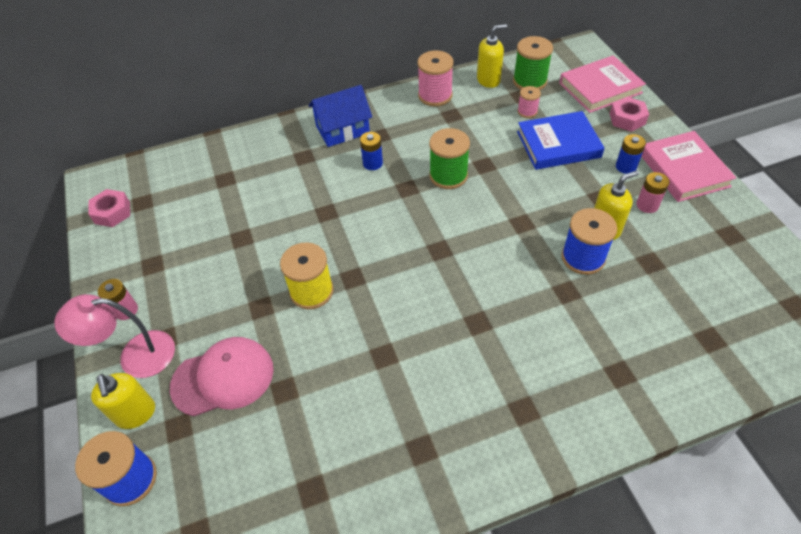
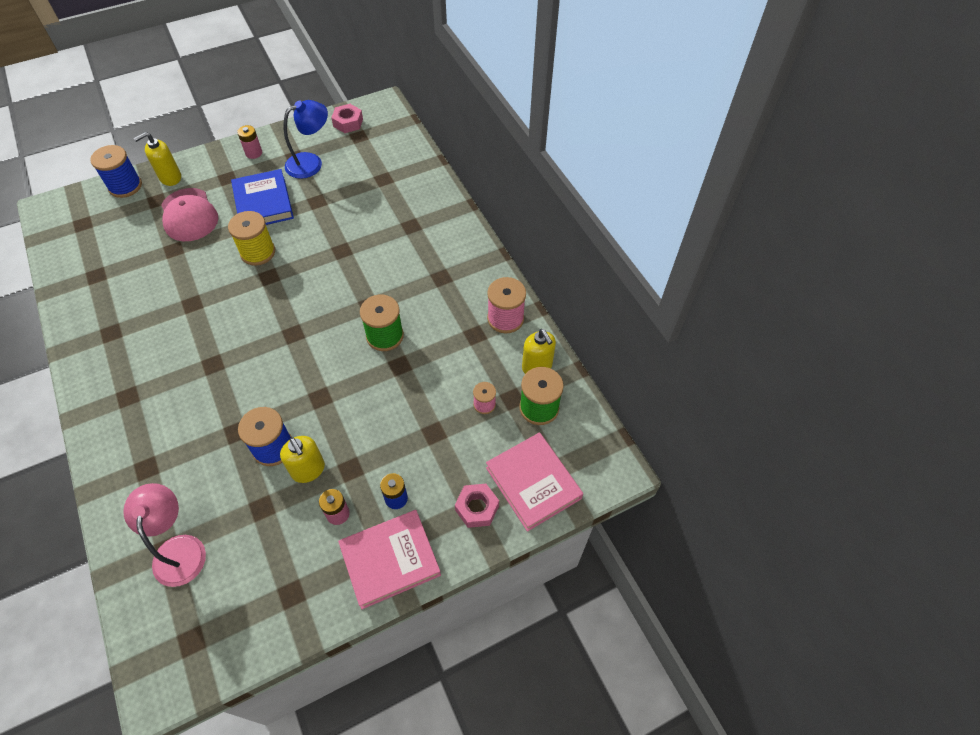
camera: 80 degrees right, 5 degrees up
(135, 356) = (215, 167): pink lamp -> pink lamp (179, 549)
(171, 246) = (311, 163): none -> blue lamp
(342, 129) = (448, 248): blue house -> none
(372, 163) = (402, 276): blue battery -> none
(558, 144) = (430, 433): blue book -> blue book (263, 203)

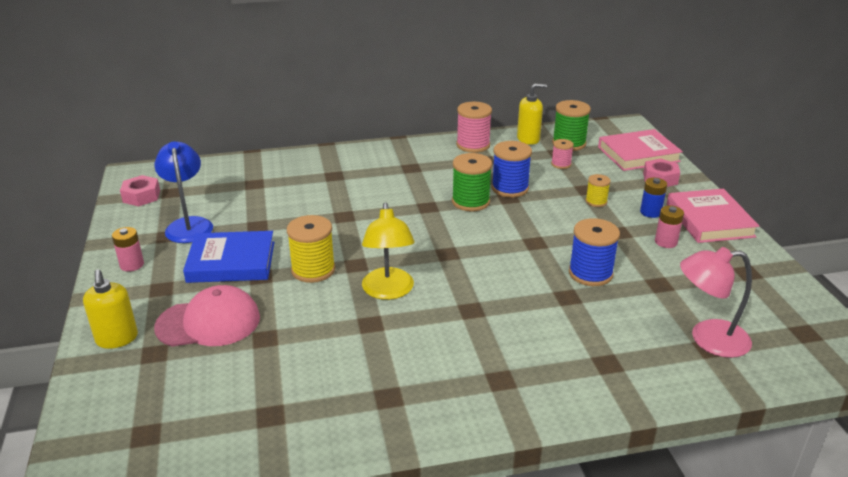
camera: 75 degrees left, 25 degrees down
(125, 186) = (96, 385): blue spool -> blue spool (510, 188)
(233, 305) = (388, 291): none -> yellow lamp
(308, 470) = (618, 254): yellow soap dispenser -> none
(408, 444) = (596, 201): none -> yellow spool

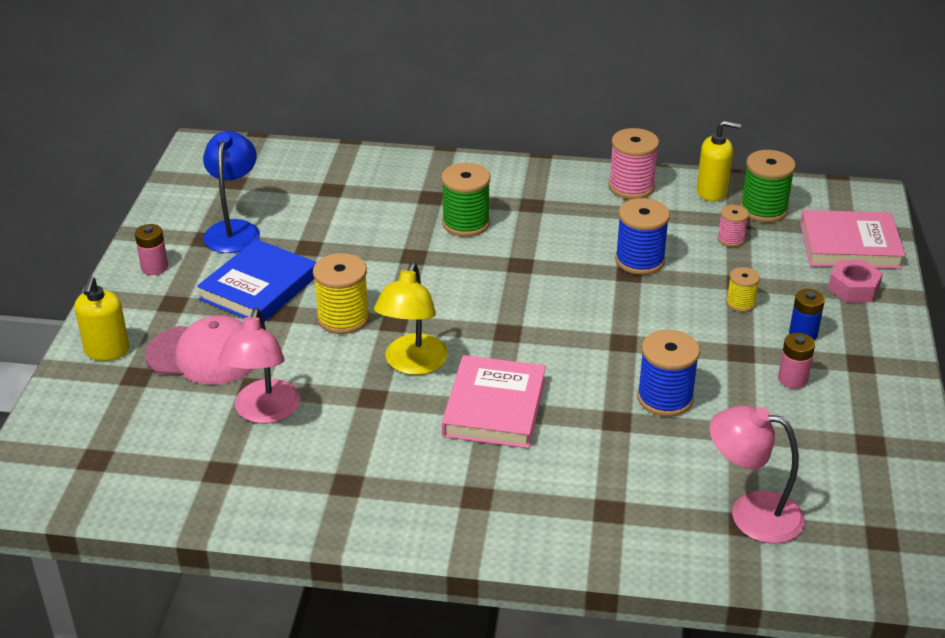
camera: 20 degrees right, 5 degrees up
(141, 196) = (199, 181): pink nut -> none
(231, 262) = (259, 288): blue book -> blue book turned 75 degrees counterclockwise
(285, 356) = (264, 412): none -> pink lamp
(470, 202) = (578, 269): green spool -> green spool (466, 223)
(709, 220) = (875, 363): pink book -> pink book (494, 407)

